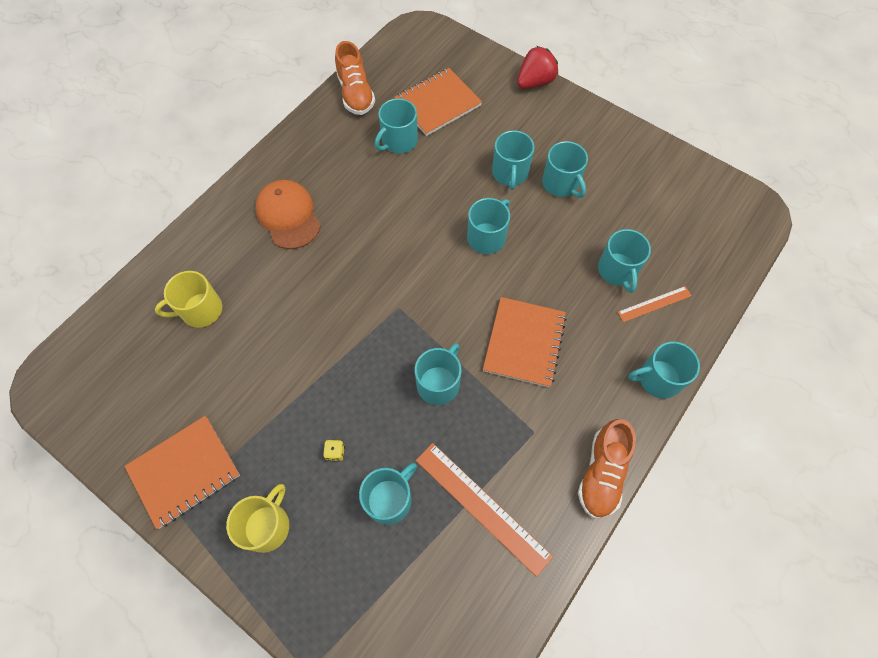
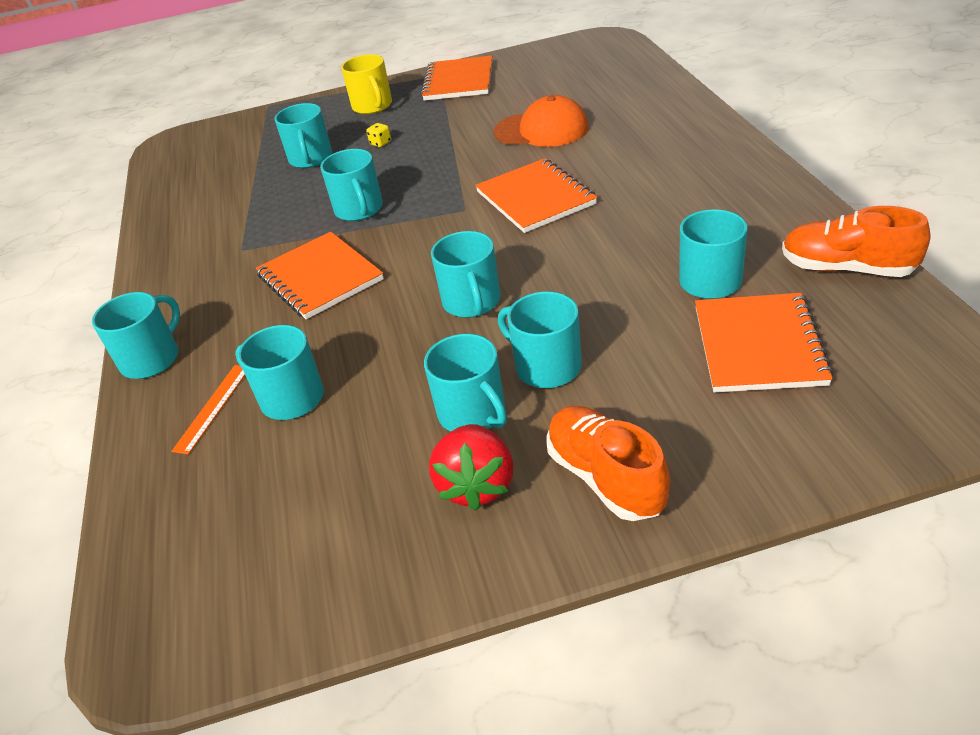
camera: 135 degrees right, 25 degrees down
(200, 310) = (597, 104): yellow mug -> none
(288, 216) = (663, 168): orange cap -> orange cap (541, 130)
(362, 271) = (535, 198): none -> orange notebook
(482, 507) = (237, 199): orange ruler -> none
(535, 82) = (718, 496): red strawberry -> red strawberry (476, 485)
(561, 183) = (472, 413): turquoise mug -> turquoise mug turned 135 degrees counterclockwise
(602, 473) = (154, 274): orange shoe -> orange shoe (606, 478)

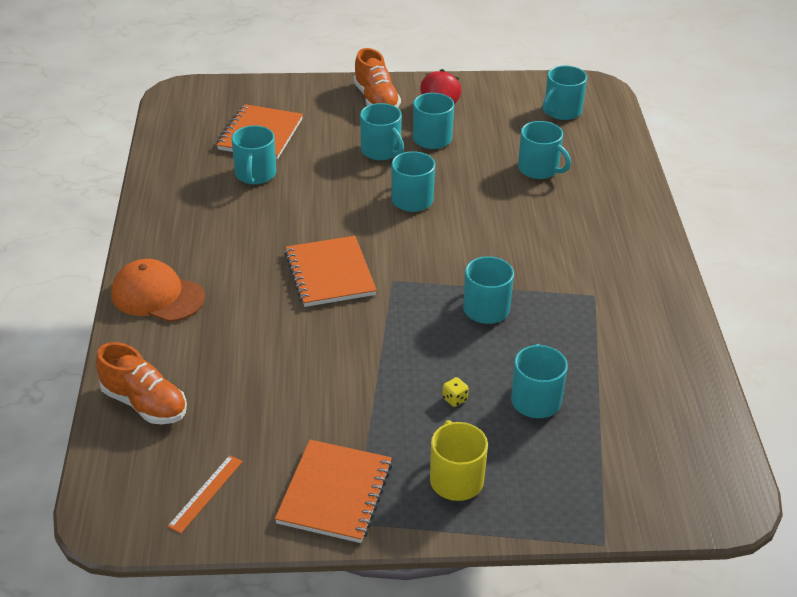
camera: 175 degrees left, 0 degrees up
(151, 359) = (643, 215): turquoise mug -> turquoise mug (562, 111)
(213, 408) = (589, 175): orange ruler -> orange ruler (206, 493)
(320, 278) = (522, 247): orange notebook -> none
(541, 130) = (282, 359): orange cap -> orange cap (157, 295)
(846, 268) = (172, 161): orange shoe -> orange shoe (144, 404)

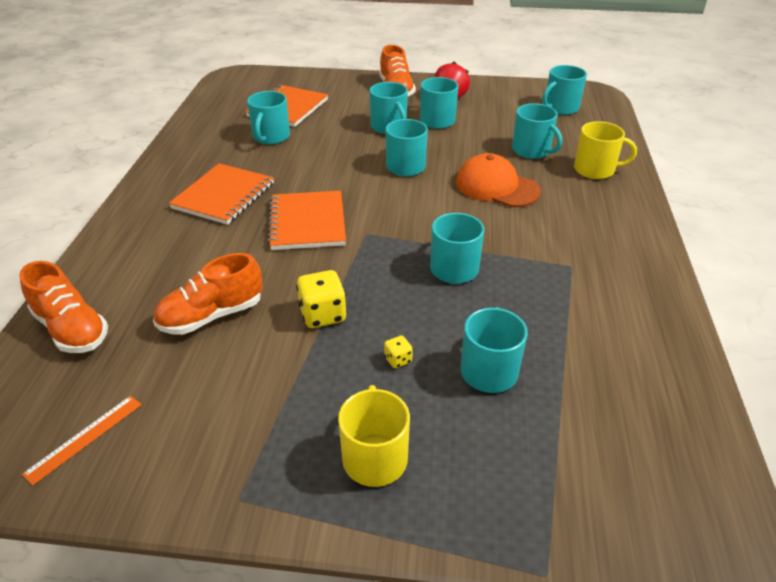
camera: 10 degrees right, 0 degrees up
(157, 295) = (137, 228): orange cap -> orange cap (497, 187)
(272, 377) = (211, 316): none -> orange shoe
(335, 493) = (228, 457): orange notebook -> orange notebook (224, 196)
(375, 366) = (323, 315): none -> yellow dice
(606, 187) = (595, 170): none -> yellow mug

